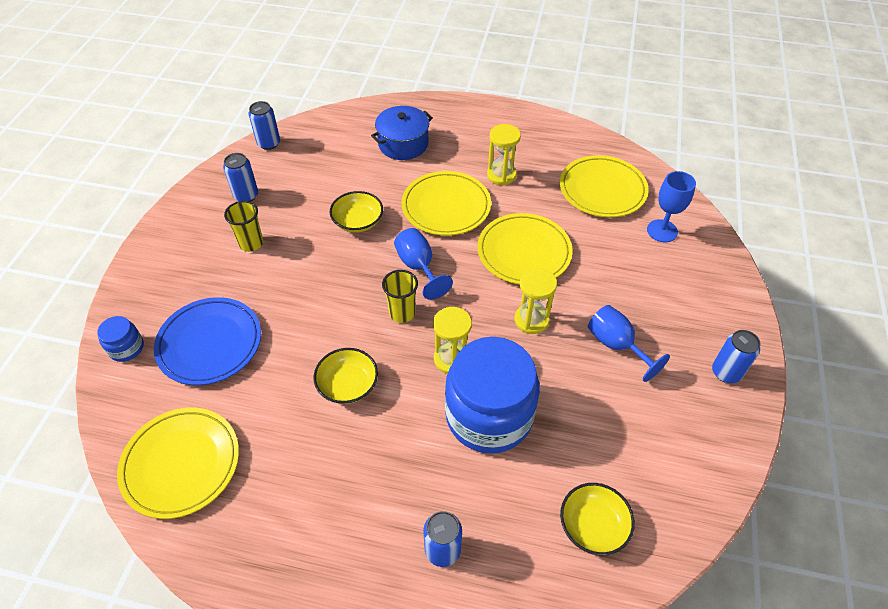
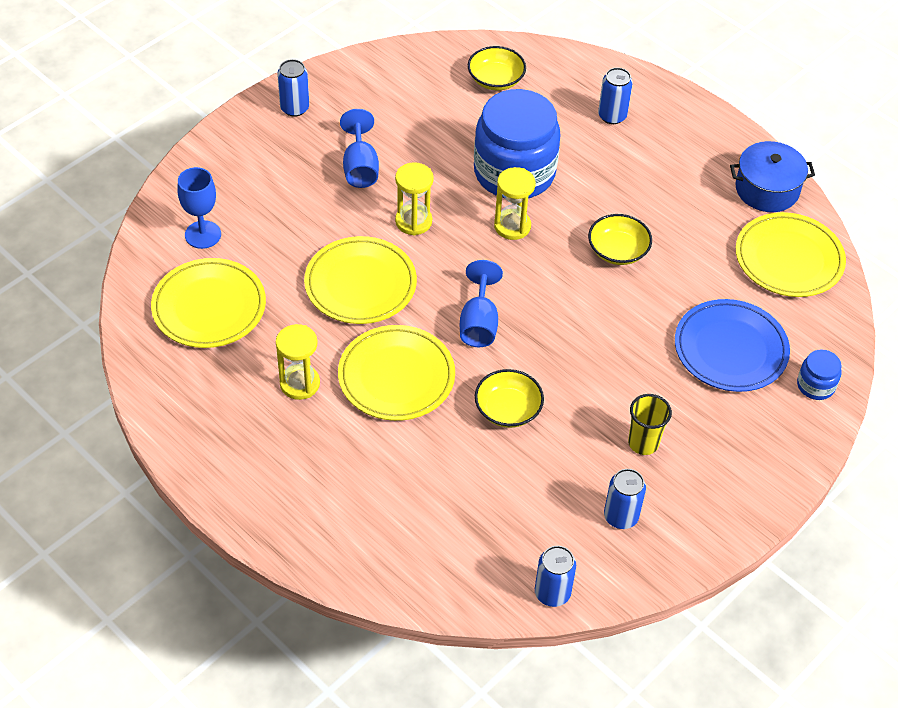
camera: 150 degrees left, 0 degrees up
(402, 313) = (528, 286): yellow cup -> none
(403, 144) = (378, 494): blue pot -> blue pot (767, 189)

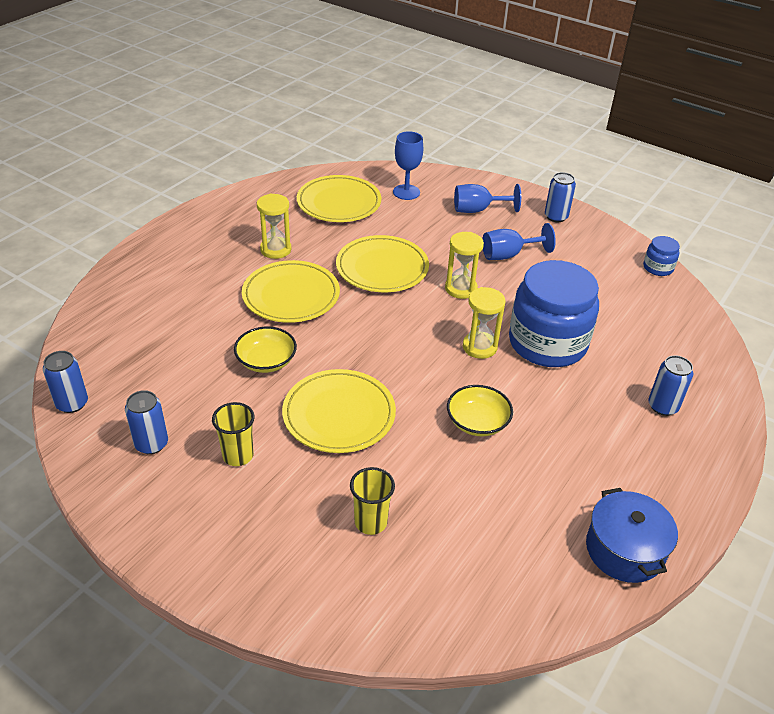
camera: 80 degrees right, 10 degrees down
(479, 323) = (358, 336): blue goblet -> blue goblet (478, 210)
(495, 79) = (661, 321): yellow bowl -> none
(730, 349) = (370, 522): blue plate -> yellow cup
(788, 259) = (522, 575): yellow plate -> yellow plate (339, 414)
(815, 385) = (335, 607): blue jar -> blue jar (658, 268)

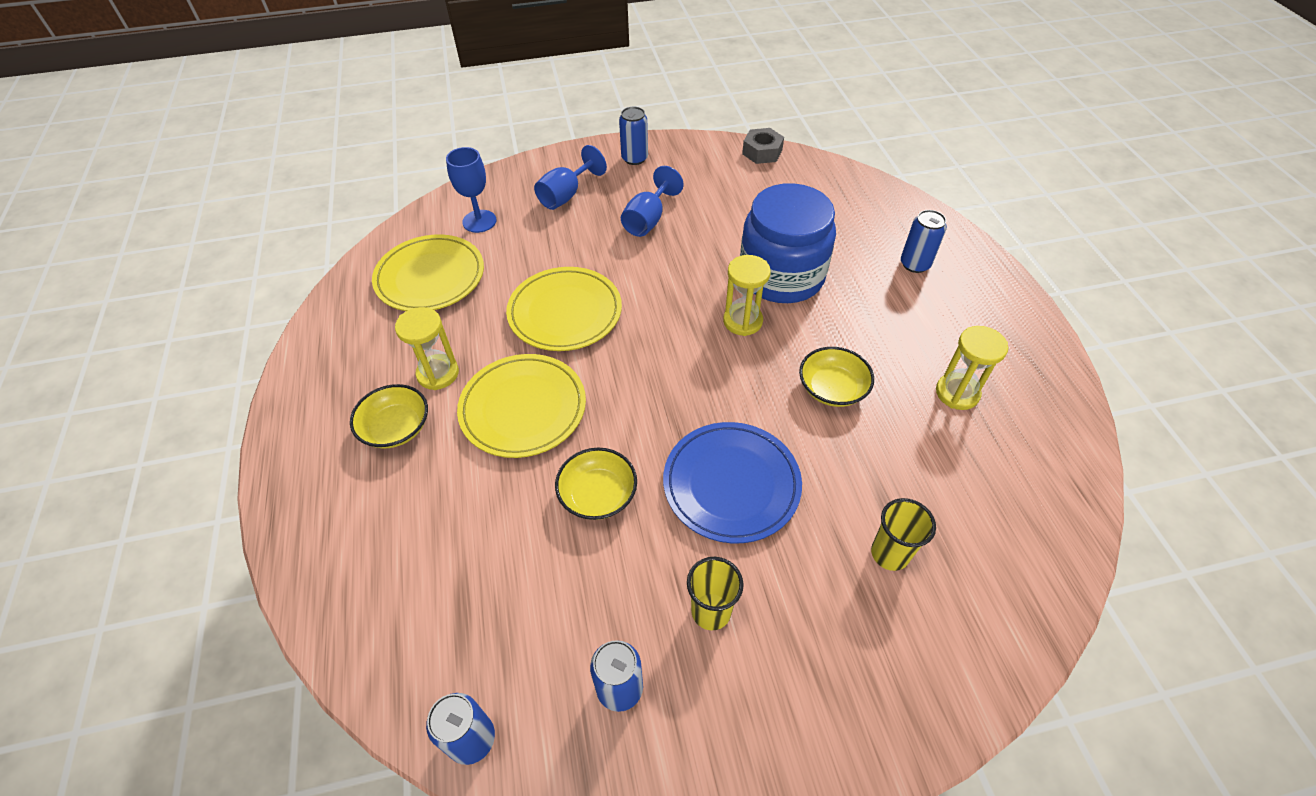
camera: 45 degrees left, 10 degrees up
(223, 259) = (396, 428): none -> yellow bowl
(339, 414) = (731, 484): yellow plate -> blue plate
(461, 289) = (656, 280): yellow hourglass -> yellow hourglass (957, 393)
(624, 549) = (1044, 398): blue pot -> none
(658, 268) = (762, 152): blue jar -> grey nut

